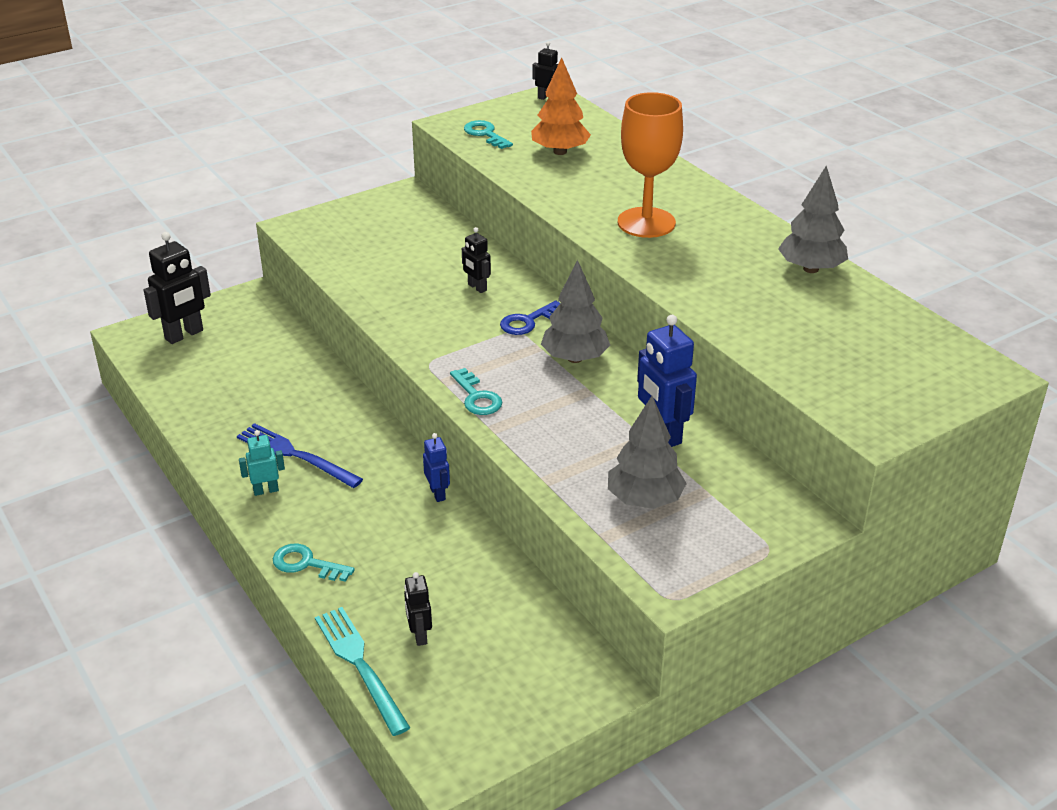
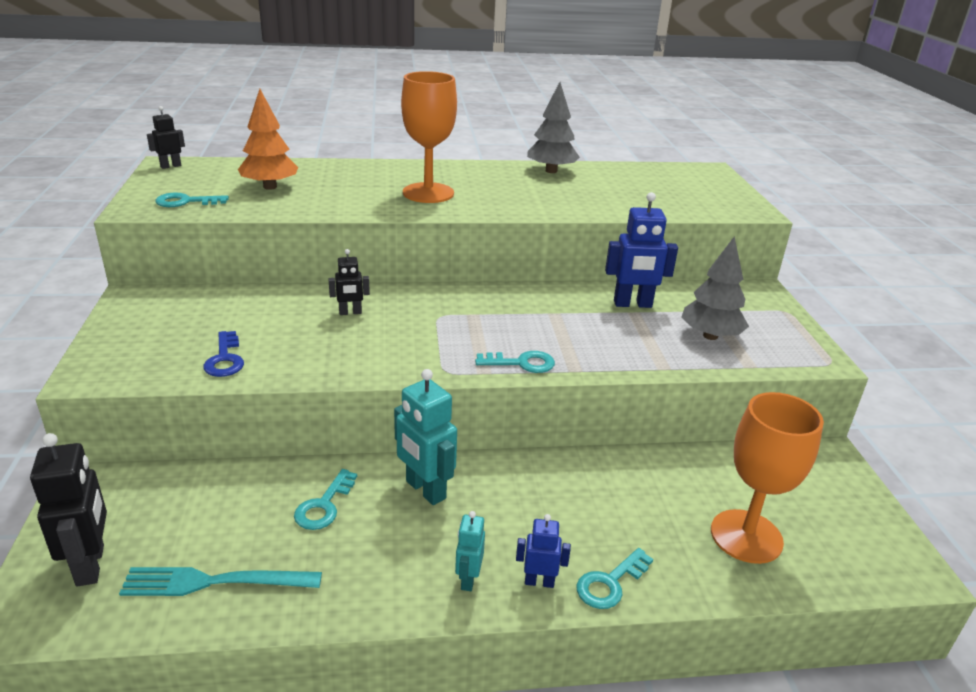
camera: 65 degrees left, 5 degrees down
(295, 455) = (423, 538): blue fork -> none
(298, 398) = (324, 505): none -> turquoise key
(349, 437) = (425, 490): none -> turquoise robot
(360, 665) = (777, 589): turquoise fork -> turquoise fork (214, 582)
(419, 635) = (746, 536): black robot -> orange goblet
(438, 493) = (553, 462): blue robot -> blue robot (539, 582)
(528, 321) = (430, 307): blue key -> blue key (225, 359)
(575, 358) = (504, 305): grey tree -> none

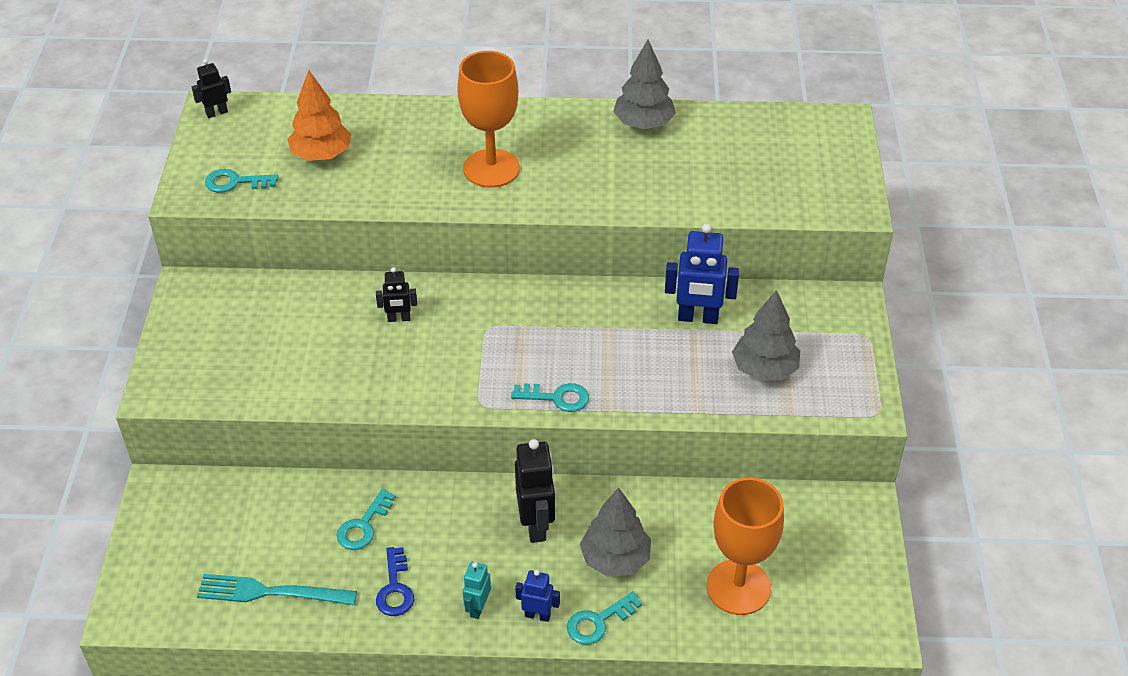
camera: 10 degrees right, 15 degrees up
(91, 565) = (172, 568): black robot -> black robot (536, 525)
(225, 359) = (276, 377): blue key -> blue key (395, 588)
(425, 490) = (455, 516): turquoise robot -> none
(607, 519) = (615, 559): none -> grey tree

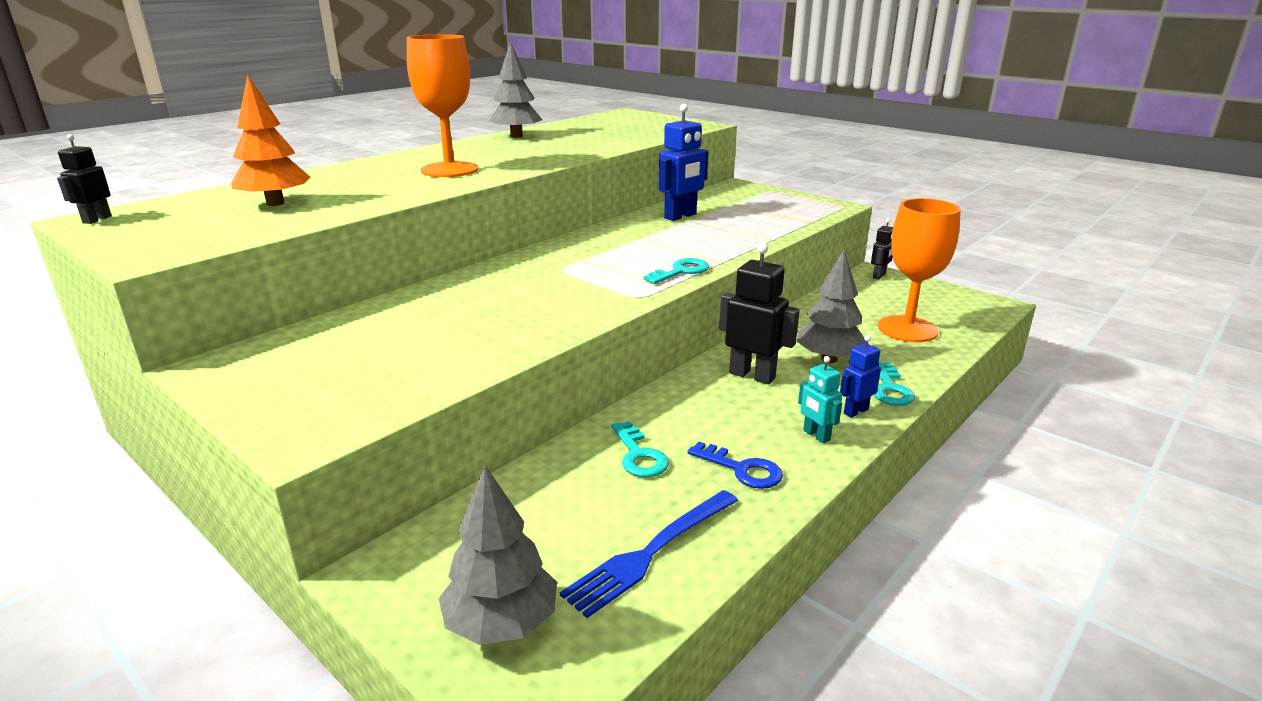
camera: 50 degrees left, 20 degrees down
(235, 182) = (201, 236): turquoise key -> none
(270, 592) = (650, 553): turquoise fork -> blue fork
(399, 319) = (481, 294): black robot -> black robot (879, 276)
(764, 369) = (759, 216): grey tree -> grey tree (501, 623)

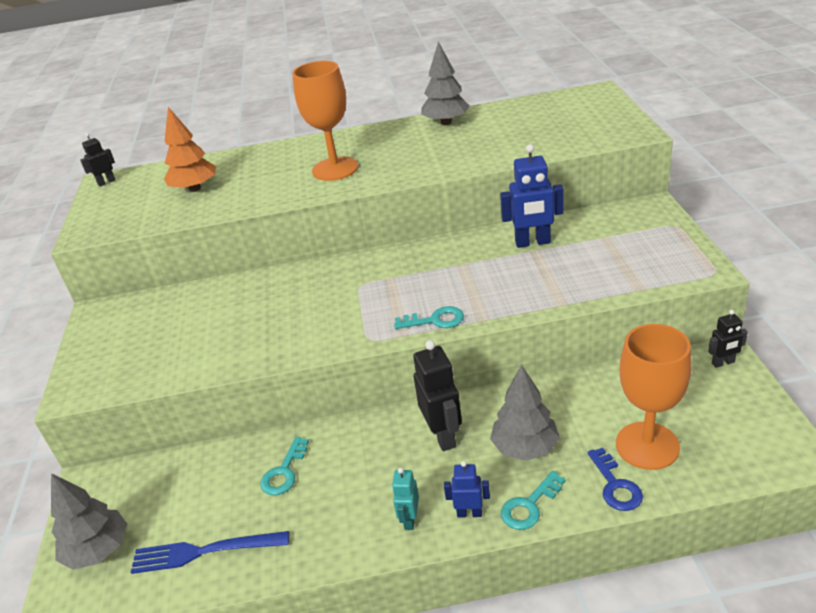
camera: 45 degrees right, 10 degrees up
(742, 469) = (325, 520): blue key -> blue key (615, 485)

